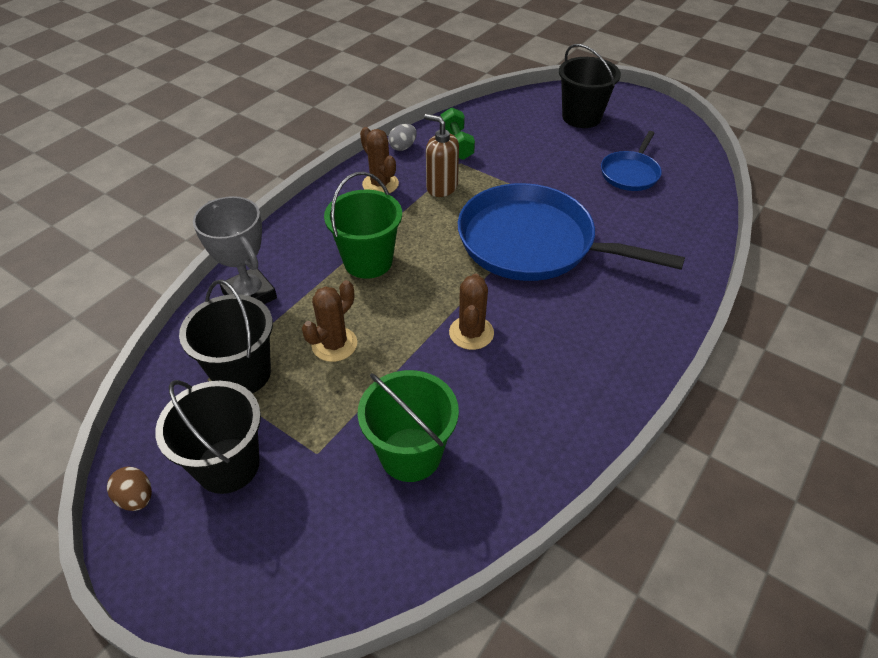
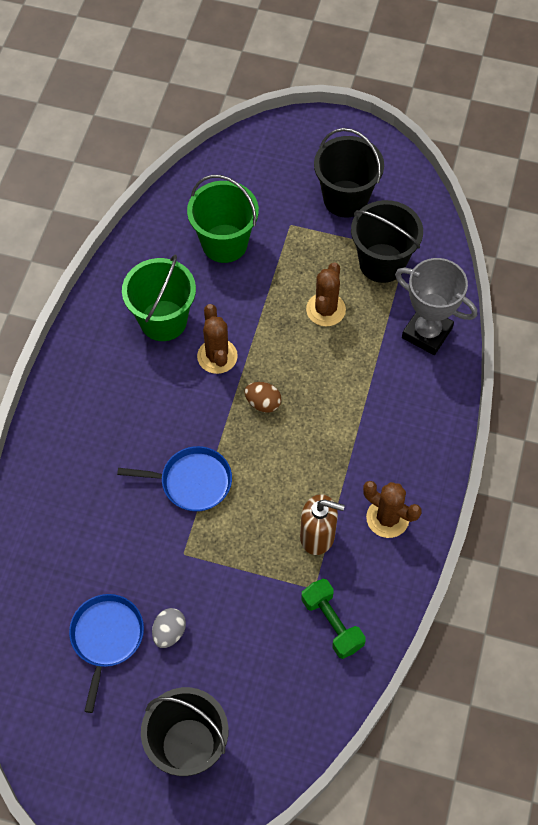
camera: 160 degrees right, 15 degrees up
(136, 498) = (389, 163): brown egg -> brown egg (263, 403)
(368, 261) = (344, 405): green bucket -> green bucket (163, 320)
(403, 147) = (394, 595): grey egg -> grey egg (169, 632)
(533, 243) = (192, 482): blue pan -> blue pan, size x0.49

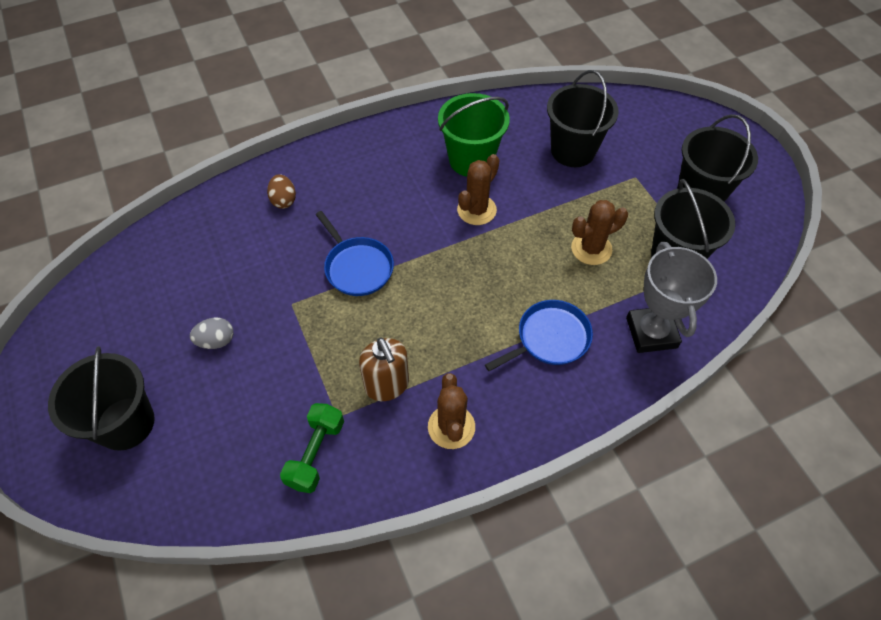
camera: 50 degrees right, 5 degrees down
(106, 638) = (181, 304): blue pan -> blue pan (549, 338)
(224, 243) = (573, 151): green bucket -> black bucket
(263, 403) = (467, 265): brown egg -> brown egg (283, 200)

